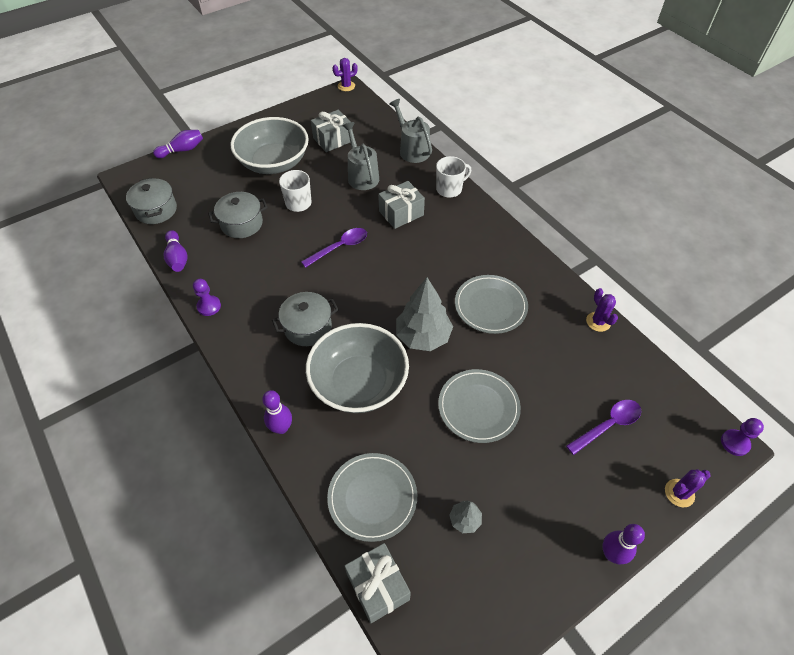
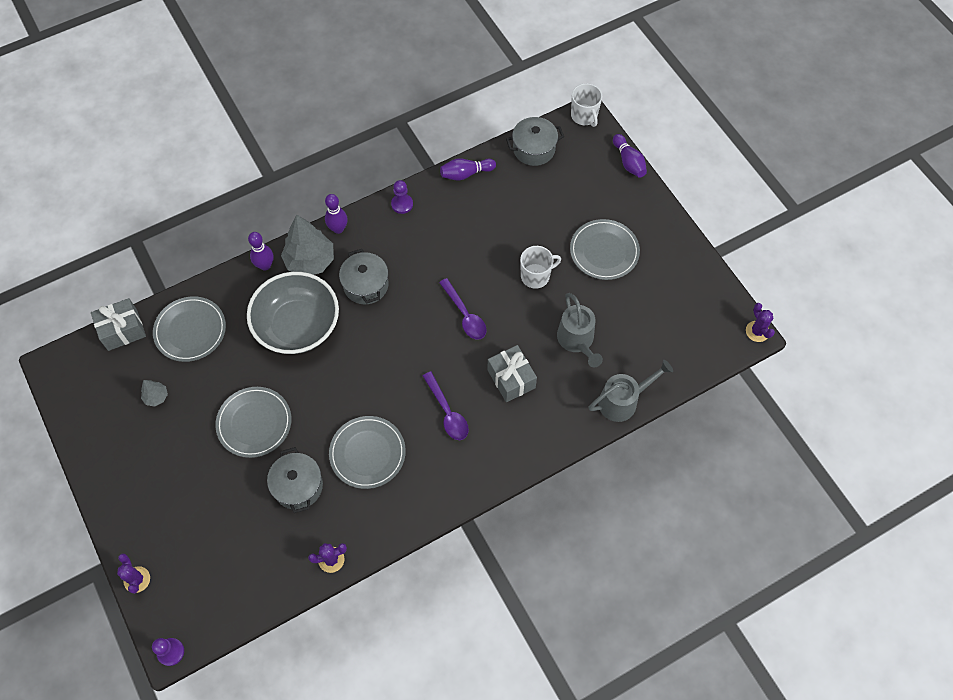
camera: 95 degrees right, 10 degrees up
(242, 224) = (508, 225): grey pot -> grey pot (298, 486)
(274, 162) = (604, 251): grey bowl -> grey plate
(333, 139) = (644, 313): grey gift -> none
(361, 175) = (577, 341): grey watering can -> grey watering can turned 90 degrees clockwise
(423, 336) = (340, 384): grey tree -> grey tree (310, 261)
(449, 189) = (548, 436): white mug -> white mug (584, 116)
(608, 425) = (213, 535): purple spoon -> purple spoon (447, 412)
(611, 554) = (102, 505): purple bowling pin -> purple bowling pin (338, 229)

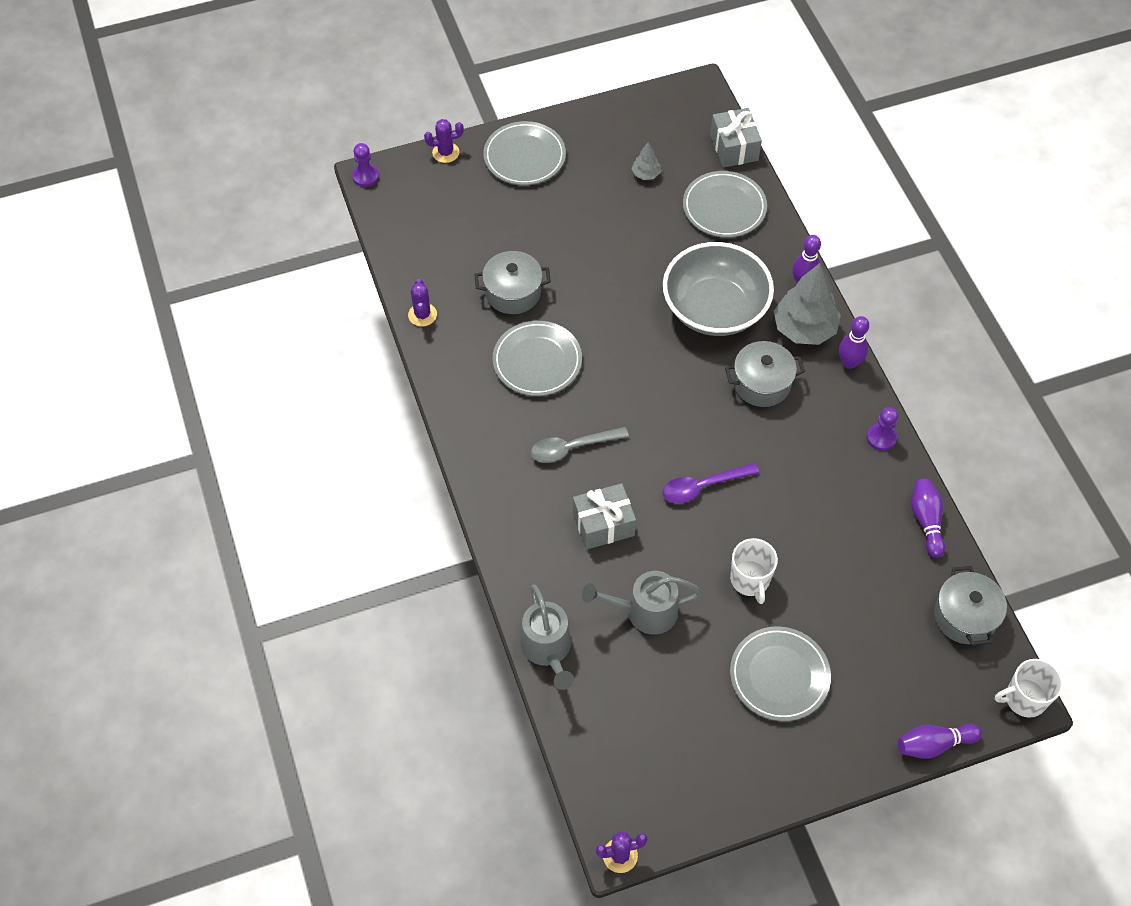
camera: 100 degrees right, 5 degrees down
(254, 423) = (596, 258): grey plate -> grey plate (524, 156)
(447, 412) = (572, 448): purple spoon -> grey spoon

